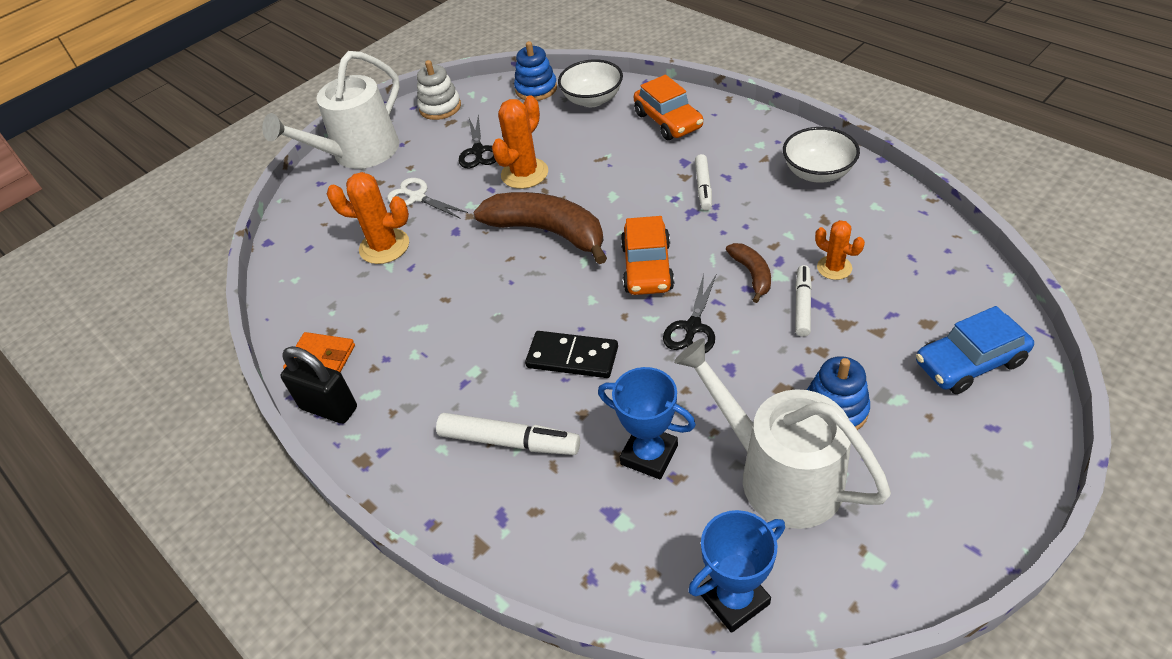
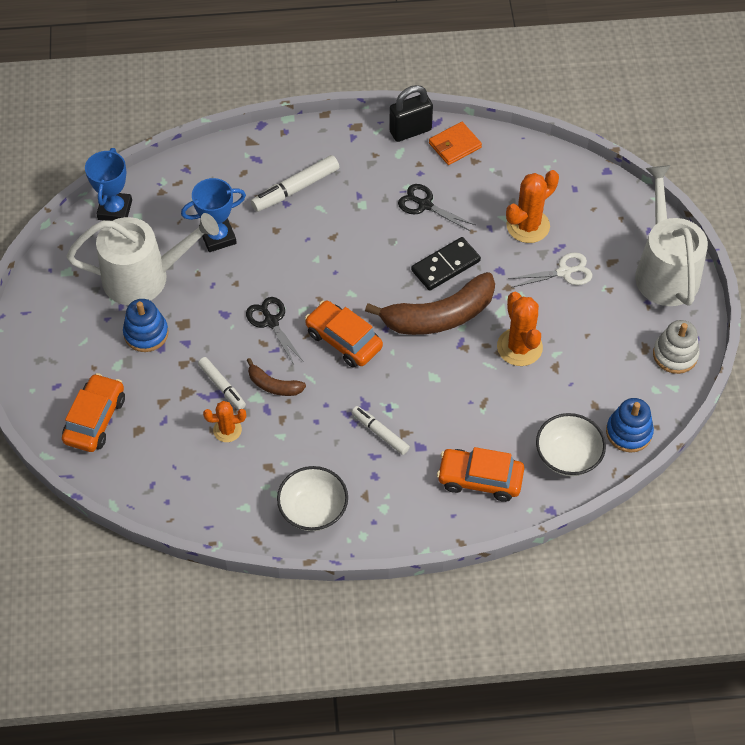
camera: 125 degrees right, 10 degrees up
(478, 151) = (581, 339): black scissors -> black scissors (424, 205)
(572, 357) = (318, 252): black domino -> black domino (445, 265)
(969, 362) = (95, 419): blue car -> orange car

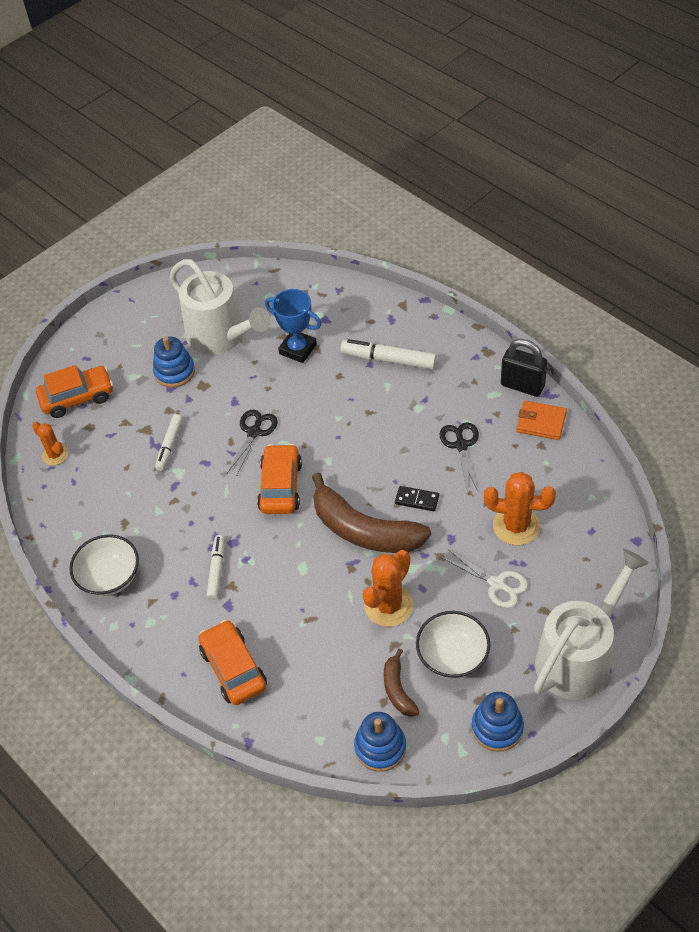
camera: 55 degrees right, 5 degrees down
(115, 210) = (262, 280): blue trophy -> none
(227, 430) = (134, 476): orange cactus -> orange cactus (55, 455)
(273, 385) = (199, 474): brown banana -> brown banana (398, 689)
(445, 265) = (417, 500): black domino -> black domino, size x0.62
(568, 456) = (313, 717): white bowl -> white bowl (452, 656)
(675, 355) = (497, 727): white stacking toy -> blue stacking toy

